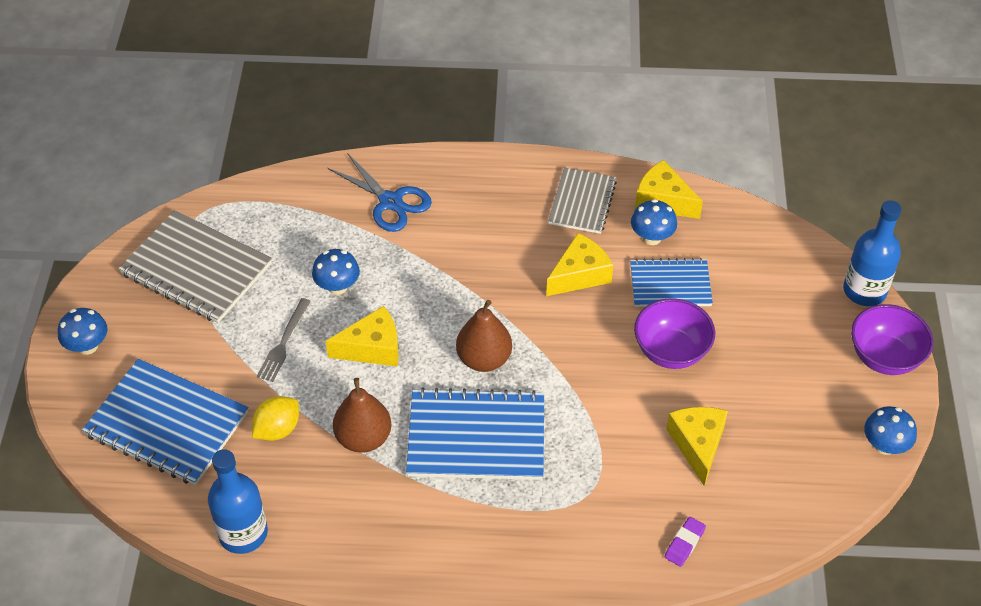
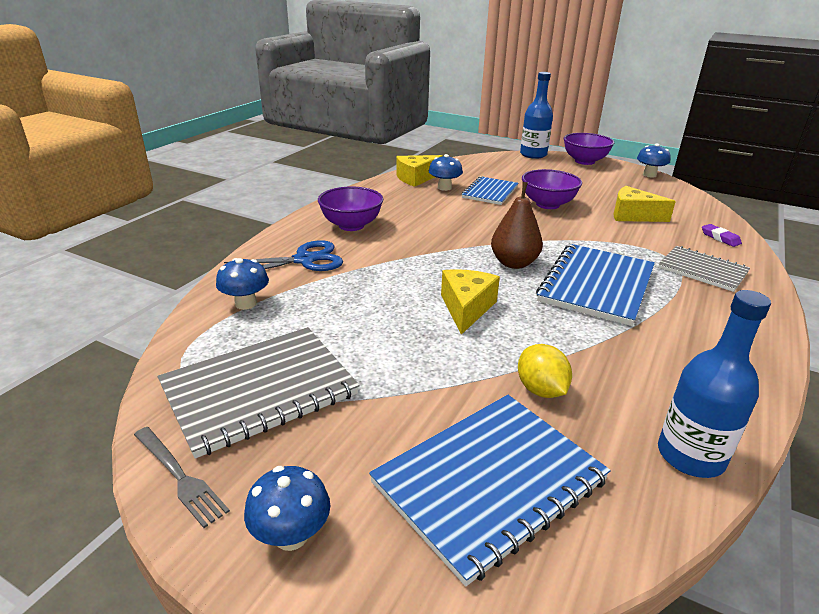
camera: 65 degrees left, 20 degrees down
(284, 342) = (422, 356): grey fork -> grey fork (179, 476)
(337, 287) = (376, 308): blue mushroom -> blue mushroom (246, 303)
(363, 438) = (575, 339): brown pear -> none
(486, 201) = (351, 225): none -> purple bowl
(579, 275) = (457, 213): yellow cheese -> none
(582, 202) = (391, 198): grey notebook -> grey notebook (702, 270)

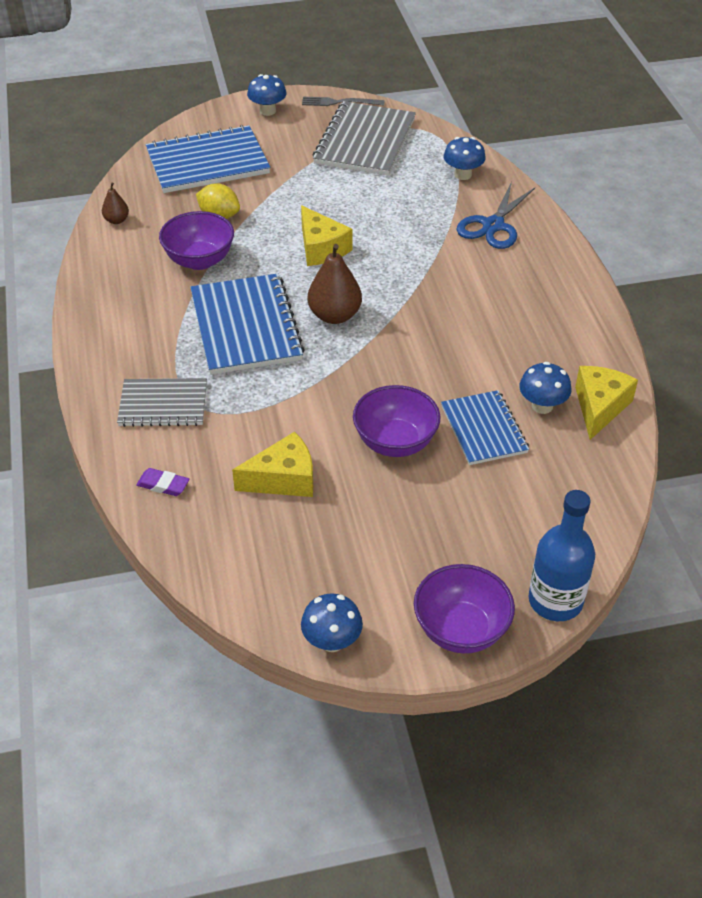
camera: 140 degrees right, 15 degrees up
(351, 225) = (527, 283): purple bowl -> purple bowl (199, 260)
(489, 482) = (208, 162): blue notebook -> blue notebook turned 60 degrees clockwise
(690, 456) = (116, 220): blue bottle -> brown pear

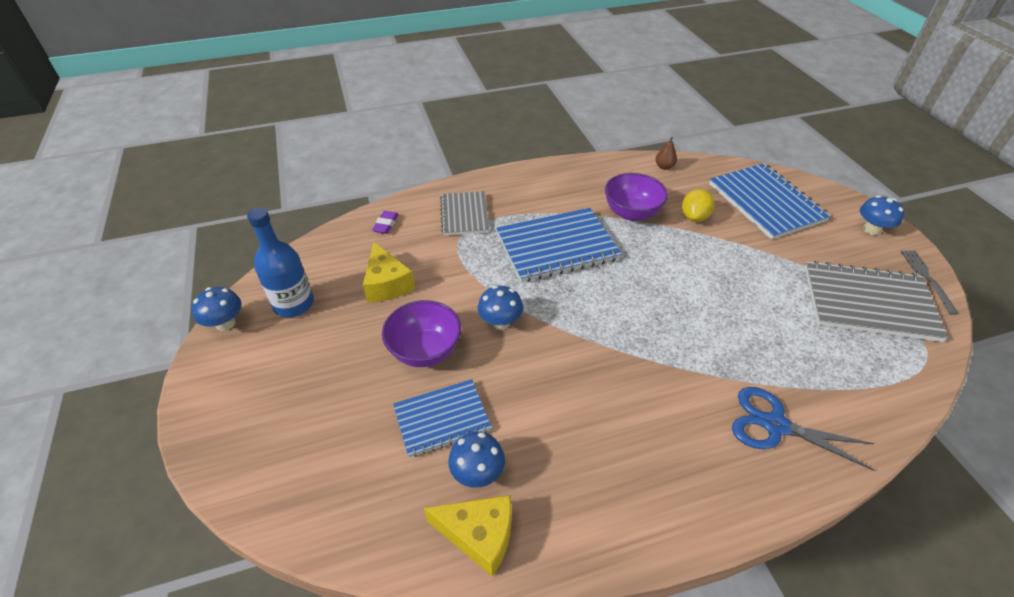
camera: 85 degrees right, 0 degrees up
(321, 248) = (675, 283): yellow cheese -> none
(334, 315) = (583, 299): brown pear -> none
(461, 630) = (211, 404): purple bowl -> none
(463, 175) = (860, 393): blue mushroom -> blue mushroom (500, 322)
(555, 601) = (220, 479): blue bottle -> blue bottle (294, 304)

